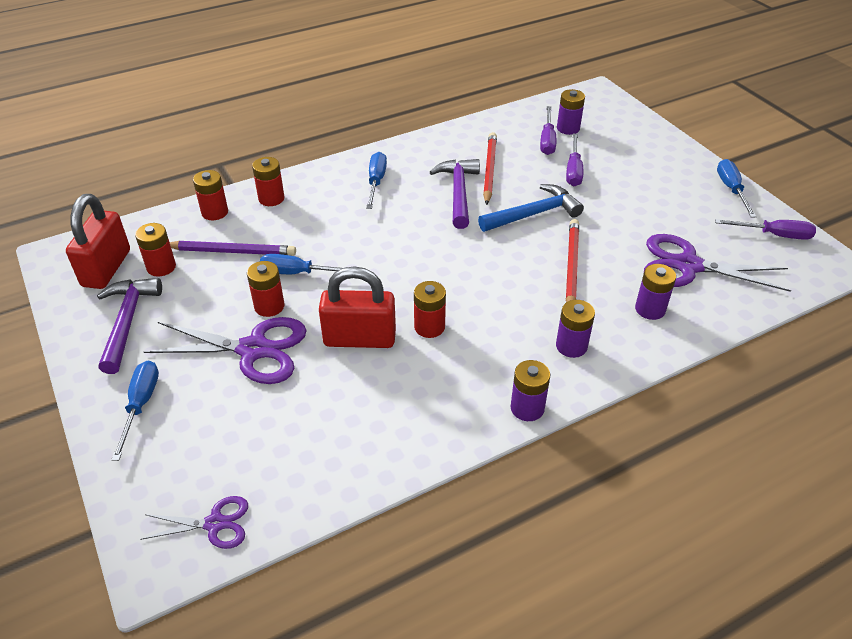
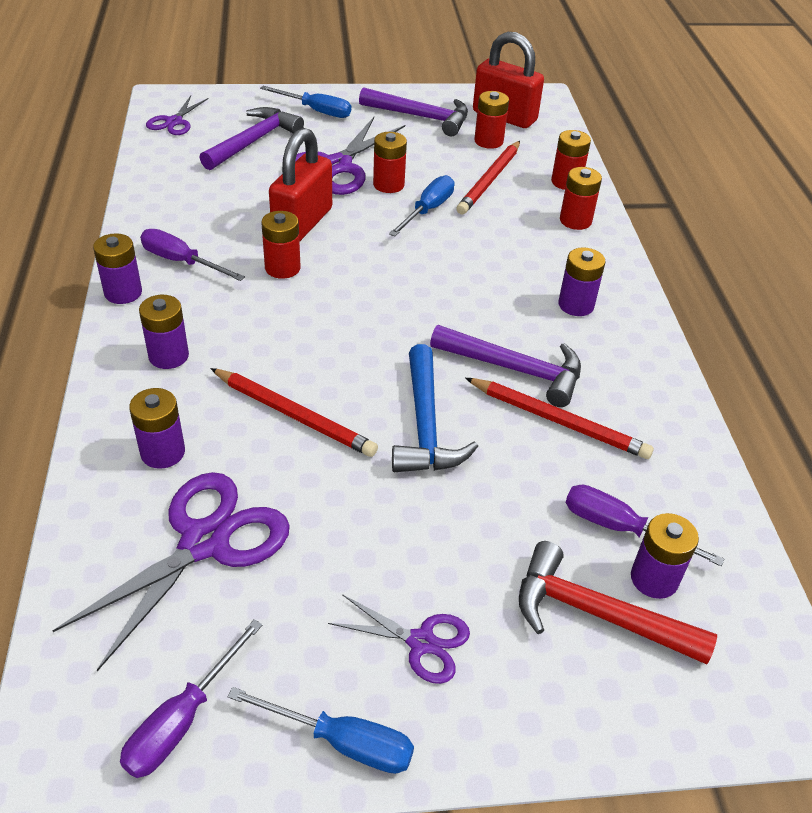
camera: 110 degrees right, 0 degrees up
(231, 430) = (253, 141): none -> purple hammer
(232, 251) = (489, 180): purple pencil -> red pencil
(376, 182) = (576, 305): blue screwdriver -> purple battery
(573, 171) = (513, 522): purple screwdriver -> purple screwdriver (181, 261)
(602, 140) = (596, 614): none -> red hammer
(666, 181) = (421, 642): none -> purple scissors

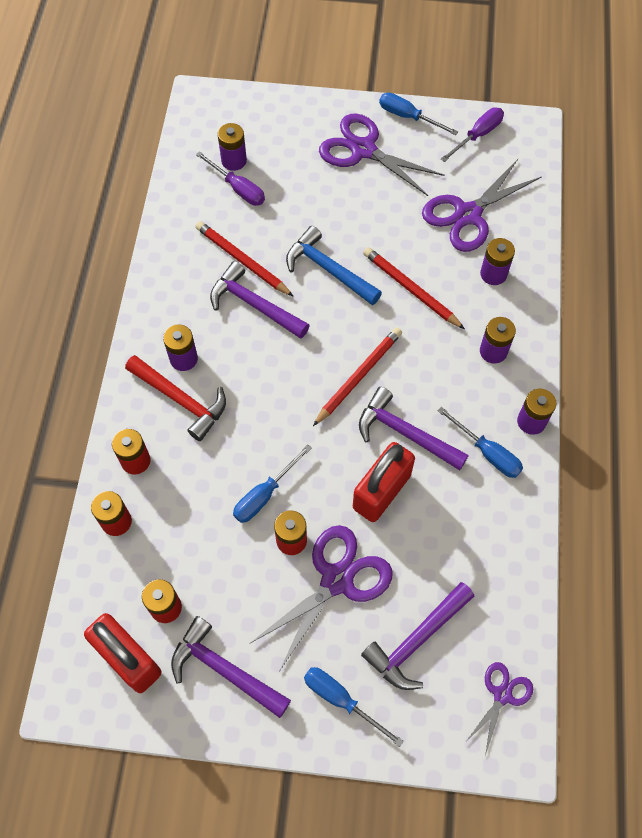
camera: 165 degrees left, 20 degrees up
(181, 261) = (487, 453): purple screwdriver -> blue screwdriver
(282, 268) = (405, 433): red battery -> purple hammer
(421, 642) = (363, 150): purple scissors -> purple scissors, size x1.82
(425, 425) = (328, 269): blue hammer -> blue hammer turned 60 degrees counterclockwise
(489, 180) = (190, 535): red pencil -> red pencil (358, 376)
(596, 614) = (272, 149): red hammer -> red hammer (181, 400)

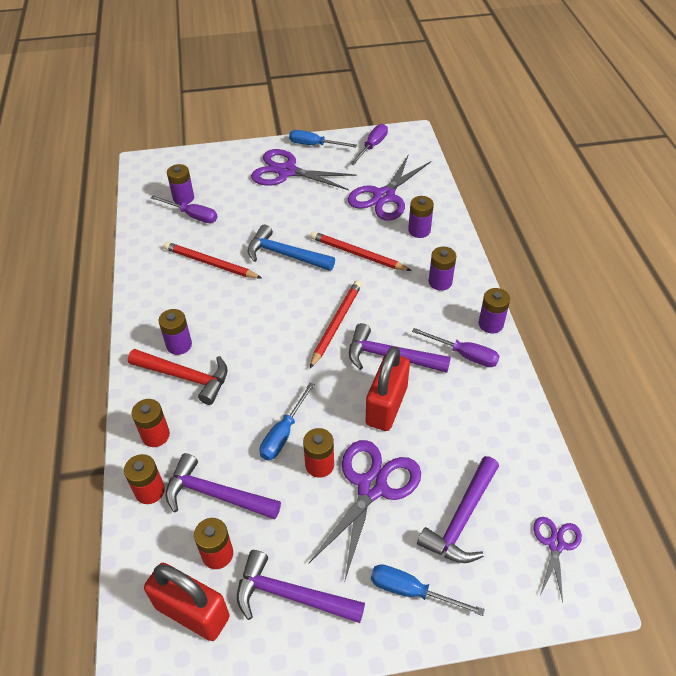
camera: 15 degrees left, 15 degrees down
(254, 305) = (230, 292): purple hammer -> purple hammer (215, 495)
(487, 453) = (464, 355): blue screwdriver -> purple screwdriver

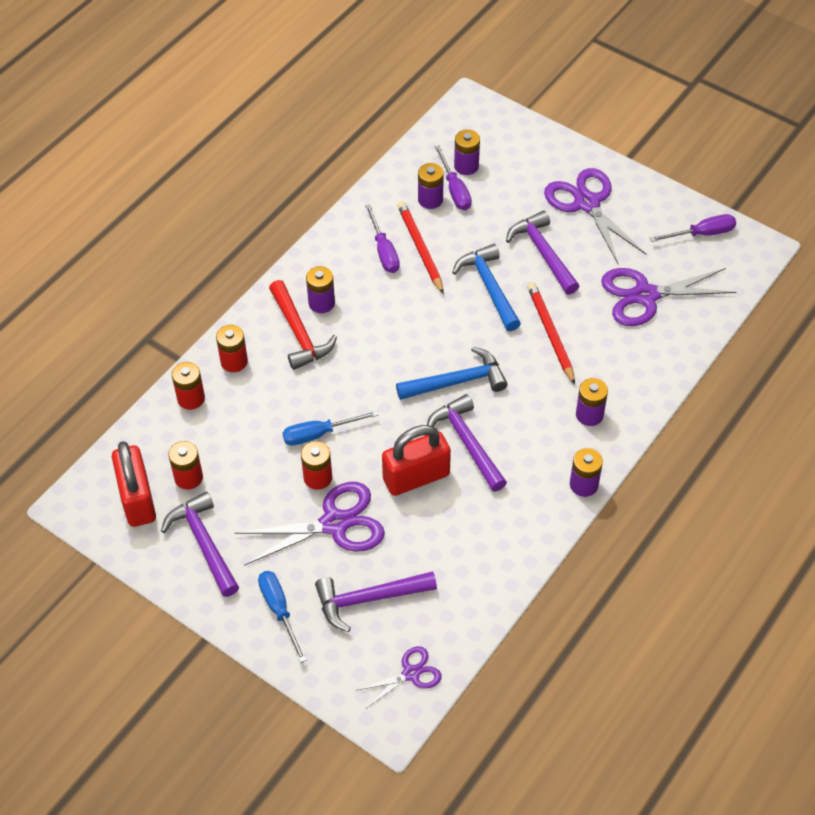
camera: 45 degrees right, 5 degrees up
(215, 495) = (228, 437): purple hammer -> purple hammer (543, 253)
(314, 145) = (647, 192): blue screwdriver -> none
(336, 324) = (457, 381): red pencil -> blue hammer
(419, 230) = (634, 353): purple battery -> purple battery (430, 200)
(464, 355) = (527, 490): purple screwdriver -> purple screwdriver (384, 251)

